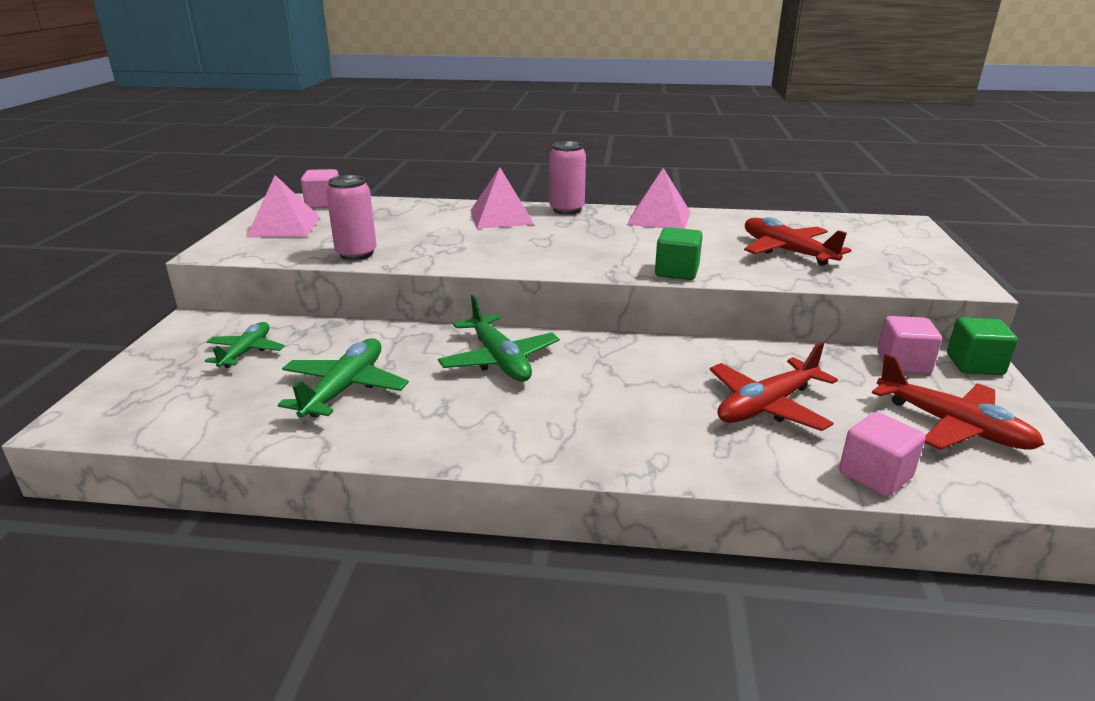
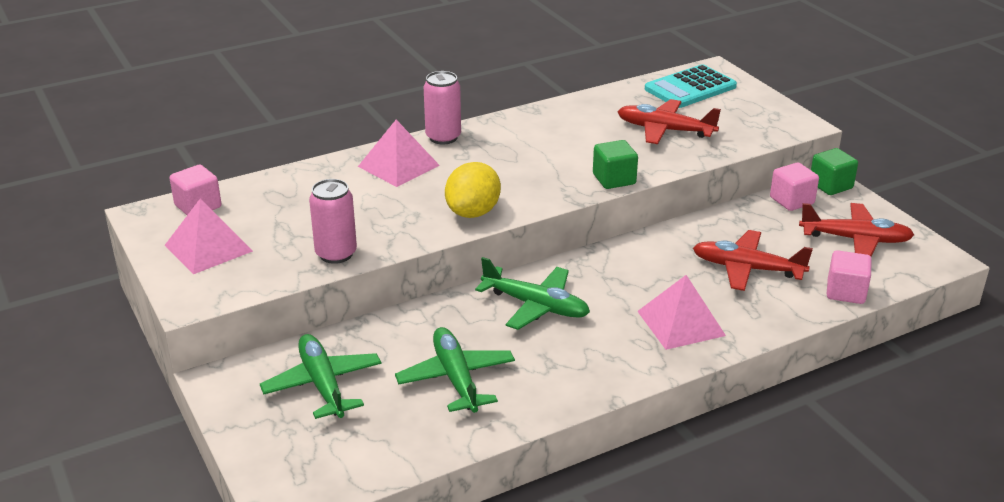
camera: 35 degrees left, 5 degrees up
(246, 352) = (322, 384): green plane -> green plane, size x1.52
(508, 259) = (473, 212): none -> yellow lemon
(659, 218) = (532, 123): pink pyramid -> pink pyramid (681, 323)
(767, 406) = (747, 269): red plane -> red plane turned 90 degrees clockwise
(860, 230) = (690, 88): none -> turquoise calculator

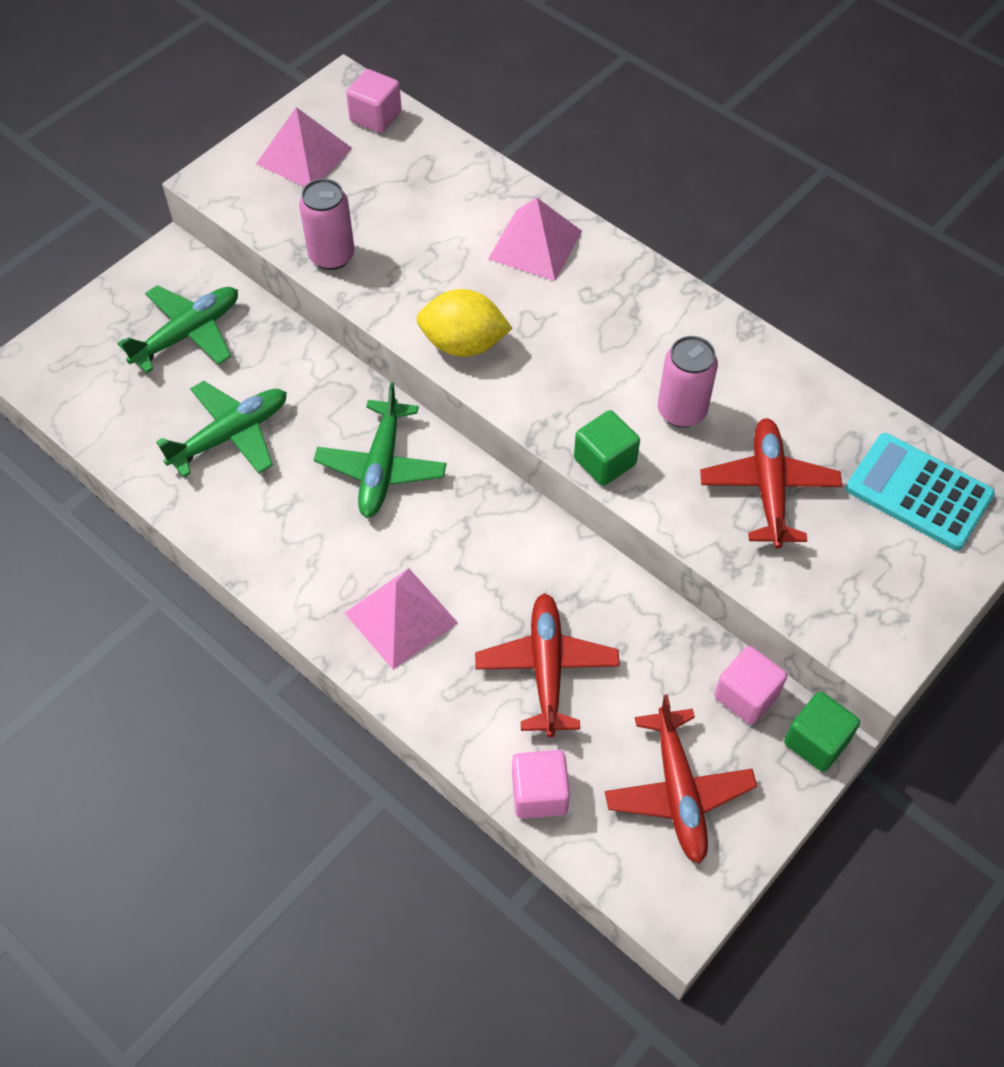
camera: 70 degrees right, 25 degrees up
(443, 137) = (623, 263): pink can -> pink can (681, 411)

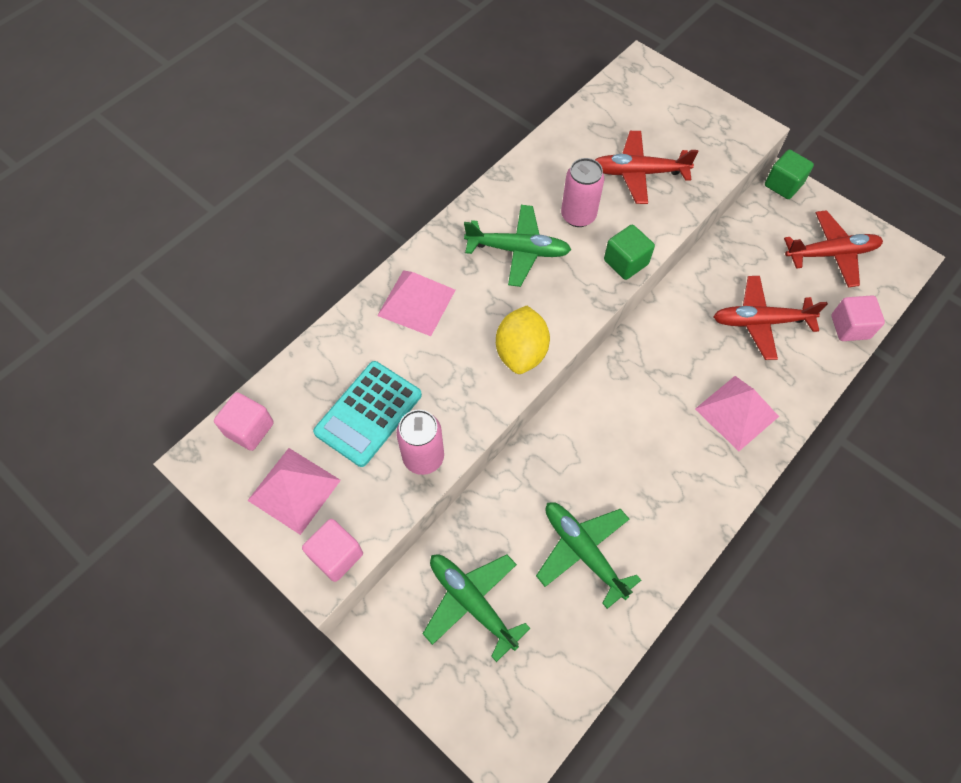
camera: 90 degrees left, 5 degrees up
(381, 468) = (607, 431): green plane -> green plane (518, 250)
(746, 696) = (760, 216): pink cube -> pink cube (336, 555)
(918, 492) = (633, 100): turquoise calculator -> turquoise calculator (368, 413)

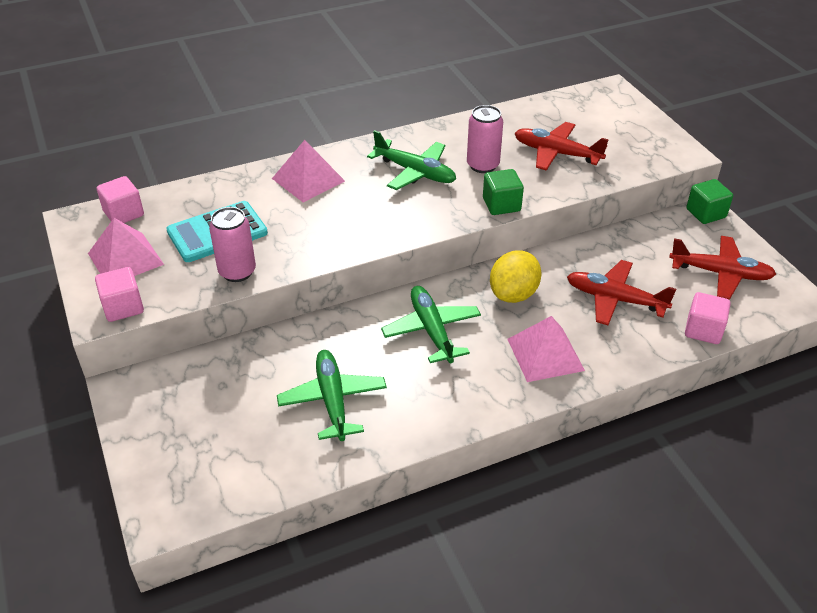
camera: 25 degrees right, 20 degrees down
(472, 602) = (213, 399): green plane -> green plane (431, 330)
(521, 352) = (367, 234): yellow lemon -> yellow lemon (513, 294)

